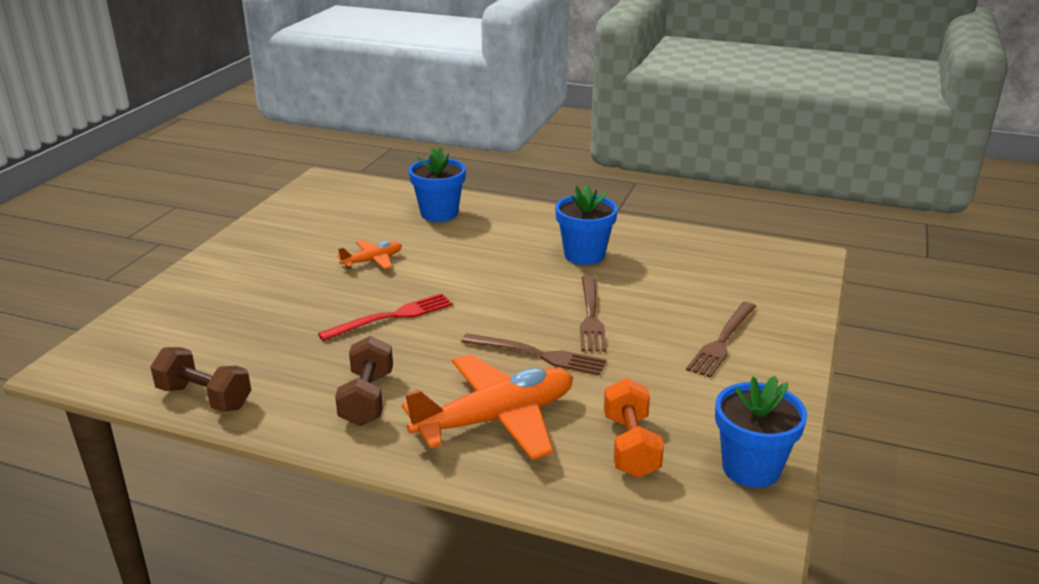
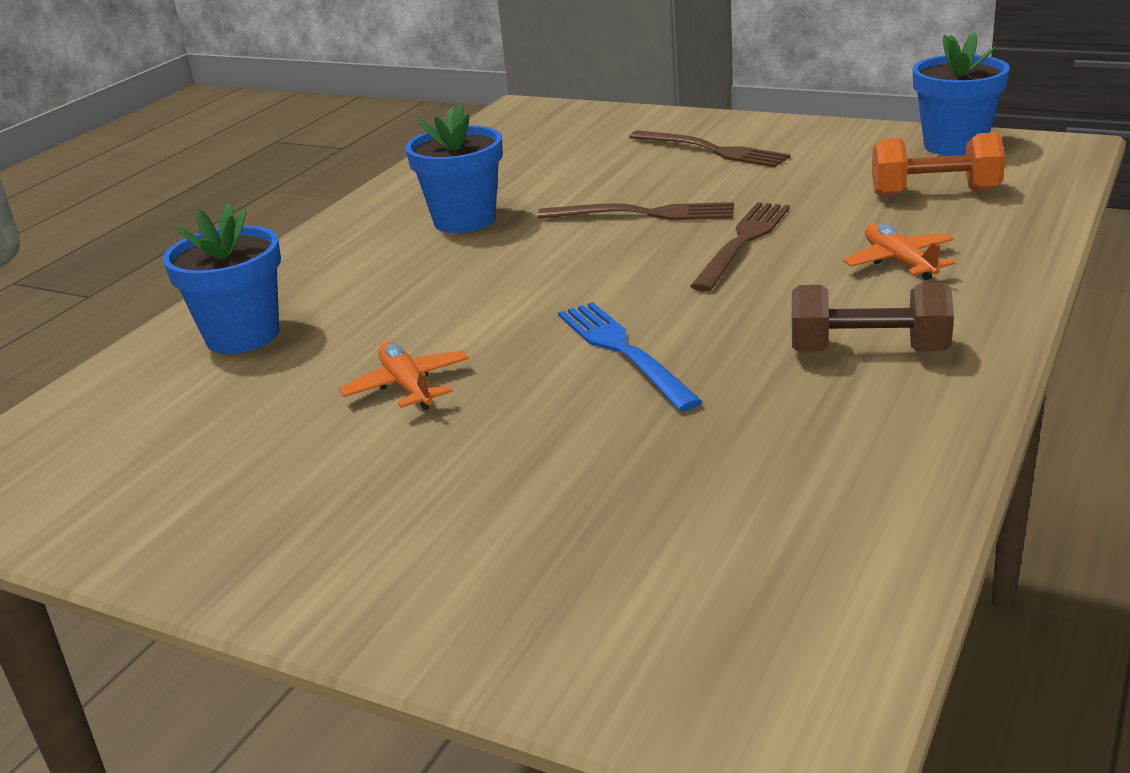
camera: 80 degrees left, 0 degrees up
(204, 397) = (892, 506): brown dumbbell -> none
(392, 317) = (623, 351): red fork -> blue fork
(496, 419) = (899, 262): orange plane -> orange plane, size x0.49

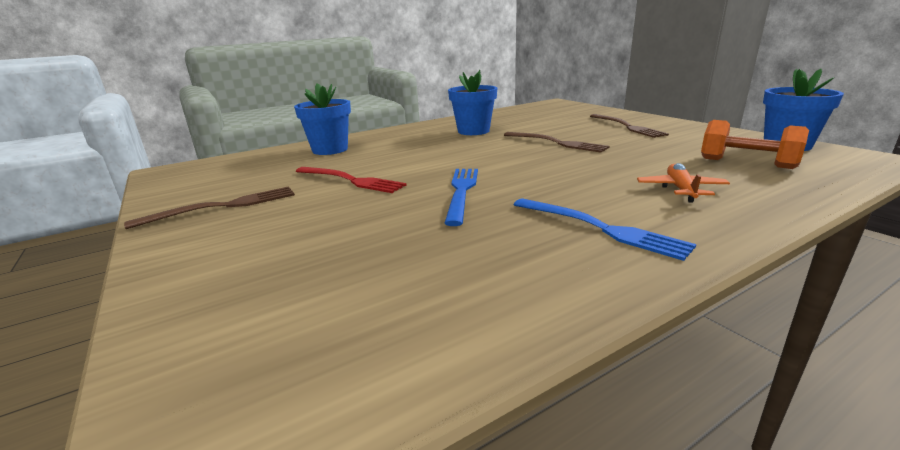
camera: 30 degrees right, 5 degrees down
(407, 386) = (351, 180): orange plane -> red fork
(743, 242) = (593, 162): brown fork -> brown fork (223, 207)
(868, 351) = (600, 228): brown dumbbell -> blue fork

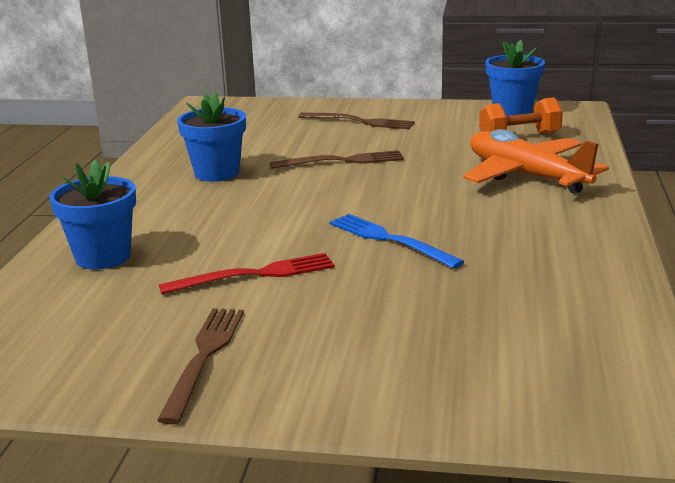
camera: 50 degrees left, 0 degrees up
(600, 228) = (543, 225): blue fork -> none
(680, 190) = (526, 176): orange plane -> orange plane, size x2.05

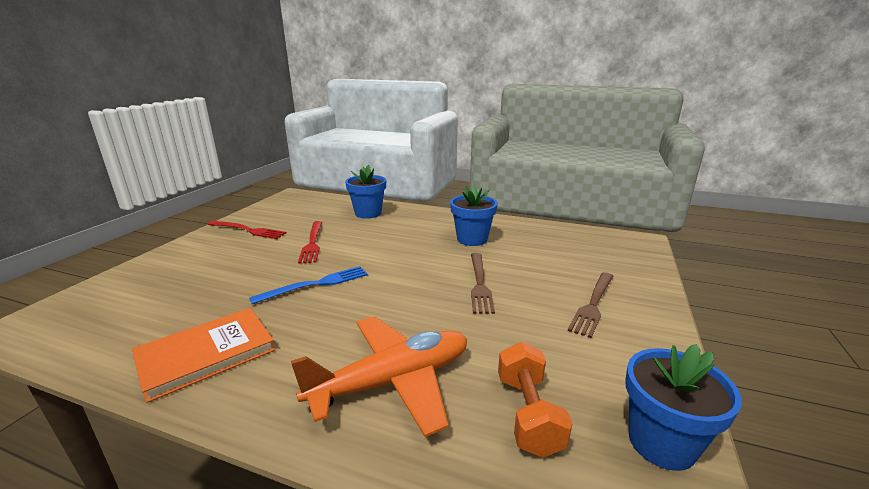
camera: 100 degrees right, 0 degrees up
(204, 357) = (248, 230): brown fork -> red fork
(567, 258) = (206, 354): none -> orange book

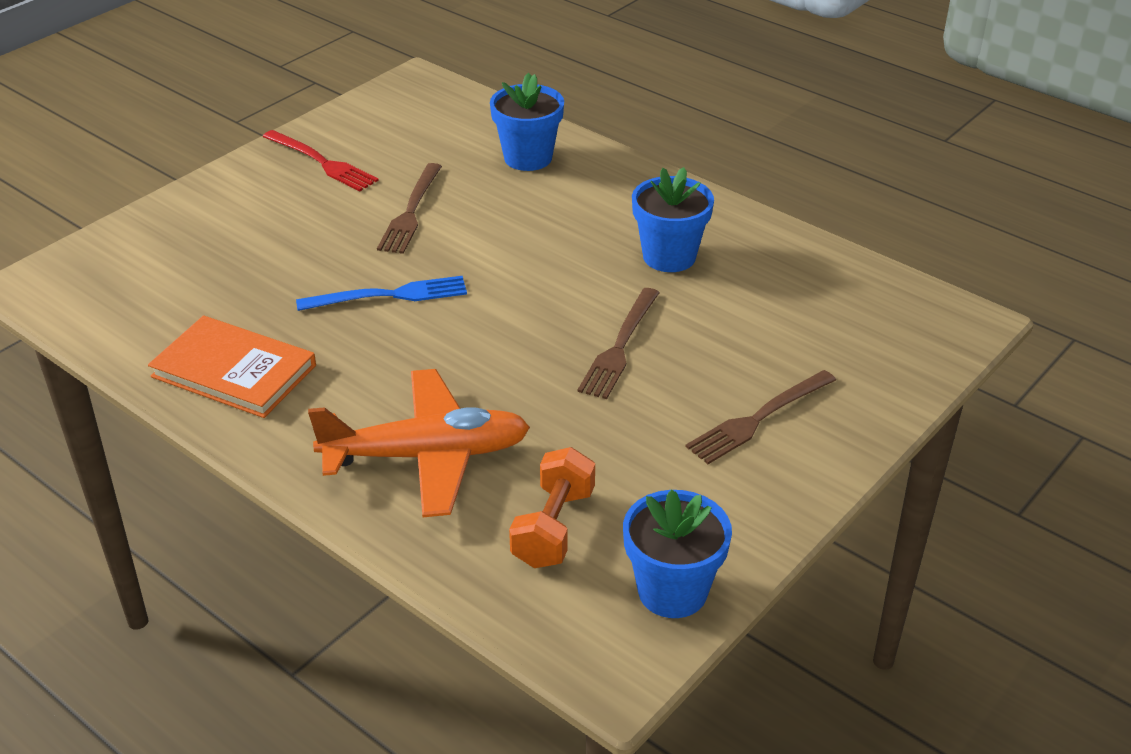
camera: 20 degrees right, 15 degrees up
(206, 354) = (234, 371): orange book -> orange book turned 45 degrees clockwise
(312, 243) = (411, 212): red fork -> brown fork

